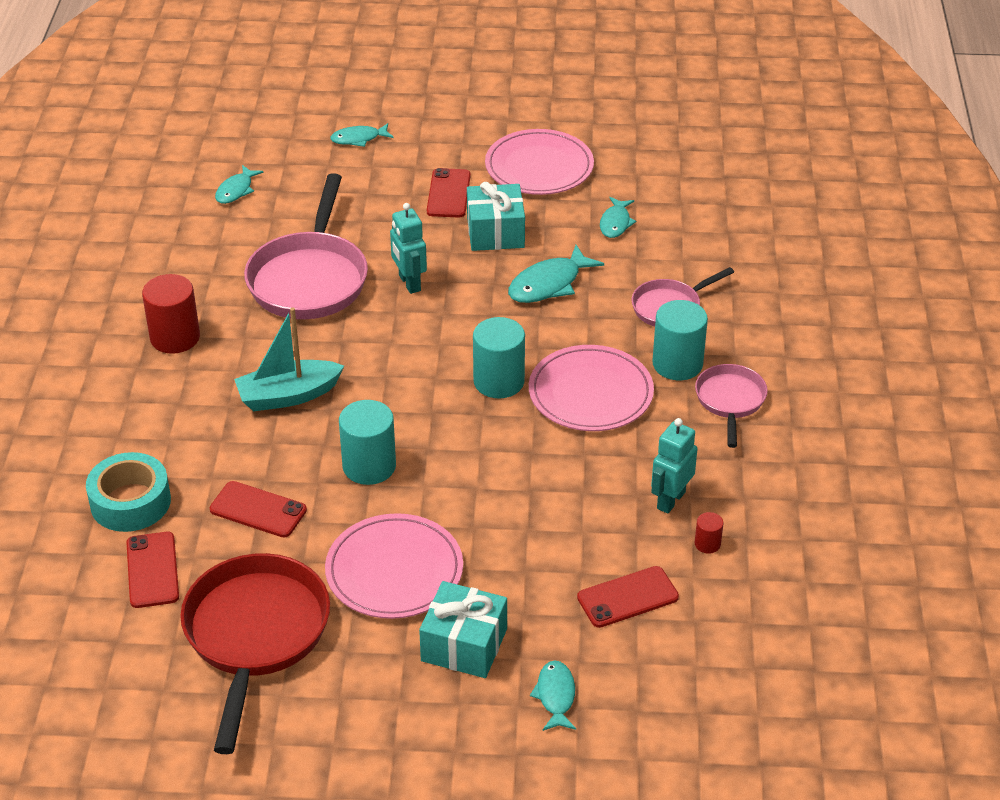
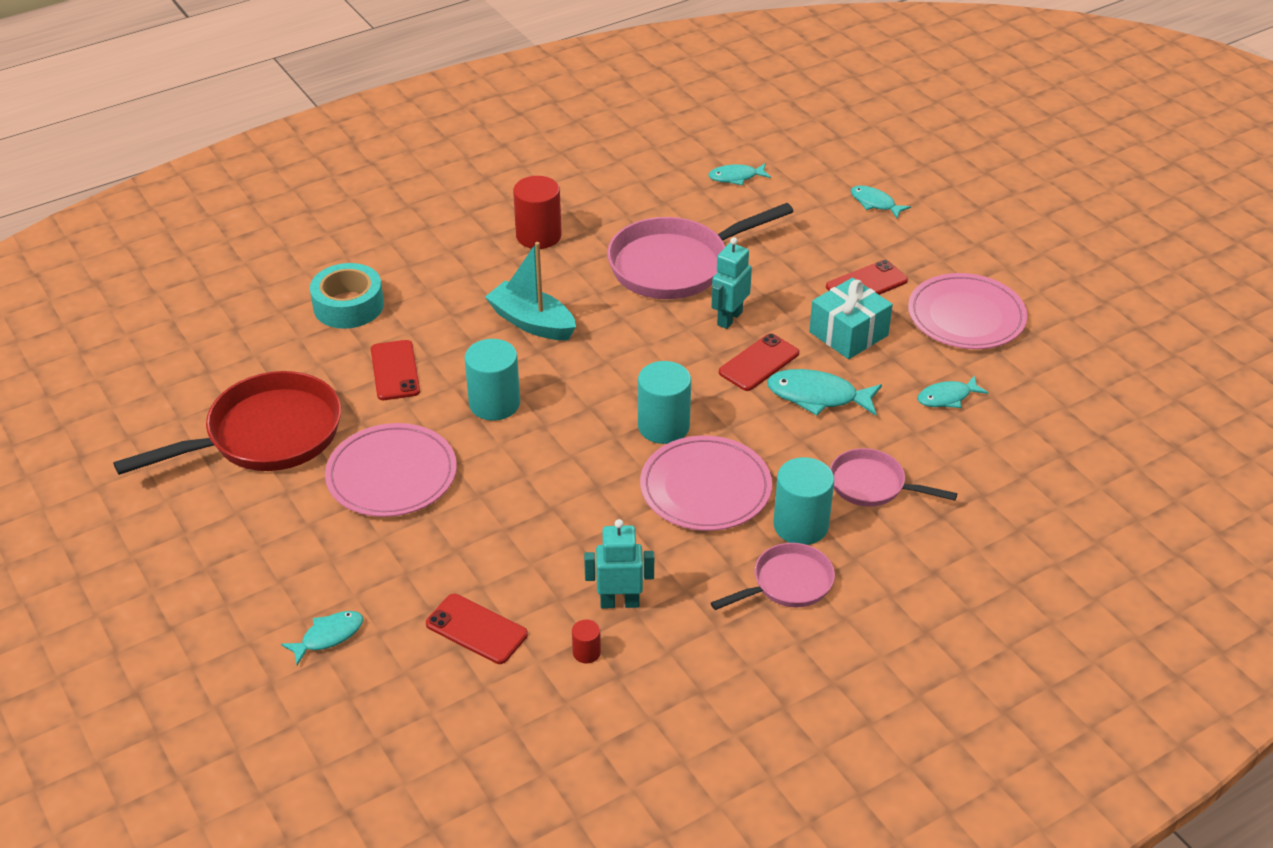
camera: 55 degrees right, 0 degrees up
(152, 570) = (290, 352): red phone -> red phone (759, 363)
(464, 645) = (343, 554): turquoise gift -> none

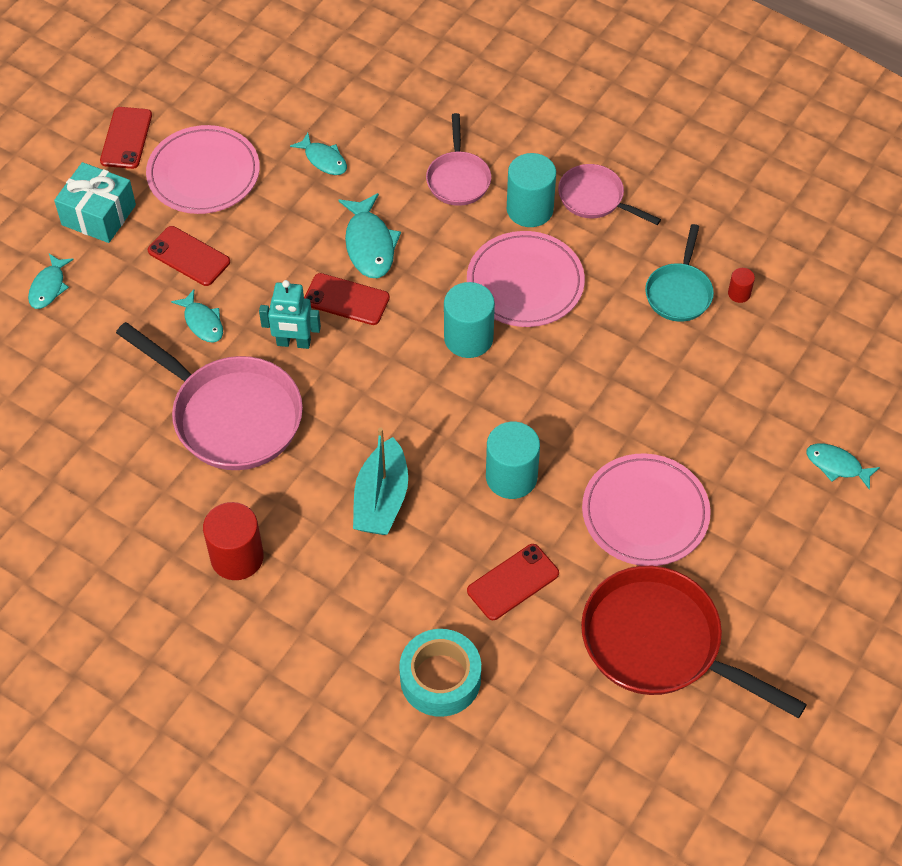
camera: 115 degrees left, 15 degrees up
(476, 629) = (764, 371): red phone -> red phone (126, 138)
(619, 602) = (679, 292): turquoise robot -> turquoise pan
(736, 177) = (49, 419): turquoise fish -> turquoise fish (202, 322)
(848, 333) = (271, 248): turquoise gift -> turquoise gift (98, 215)

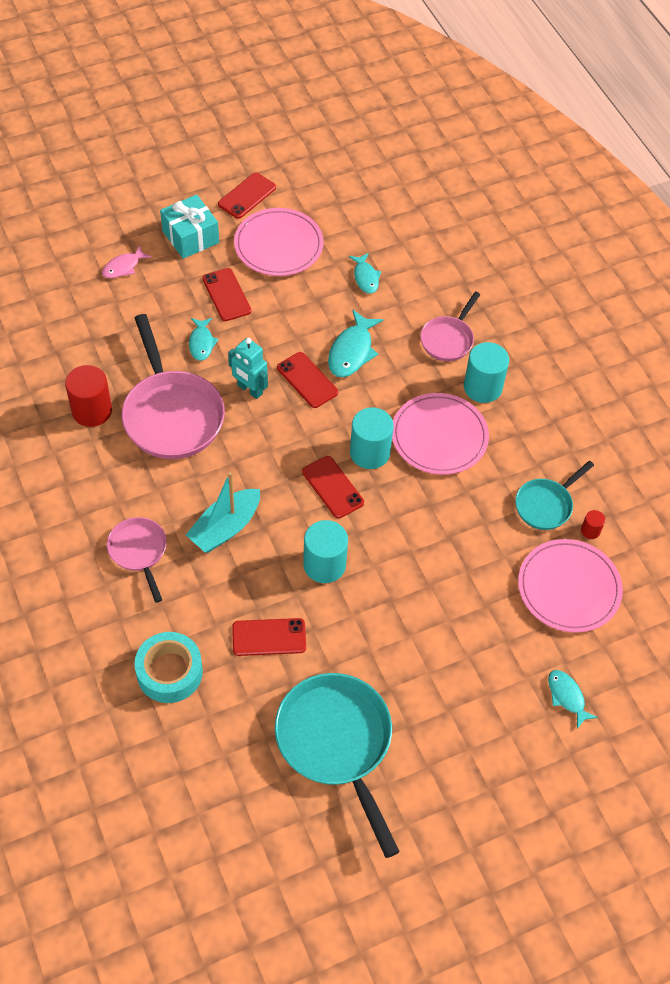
camera: 30 degrees right, 0 degrees up
(49, 287) = (123, 267): turquoise fish -> pink fish
(237, 557) = (103, 510): red cylinder -> red cylinder (92, 411)
(458, 394) = (332, 487): none -> red phone
(595, 198) = (536, 405): pink pan -> pink pan (139, 552)
(645, 513) = (398, 645): pink plate -> pink plate (569, 588)
(659, 644) = (336, 743): red pan -> turquoise pan

